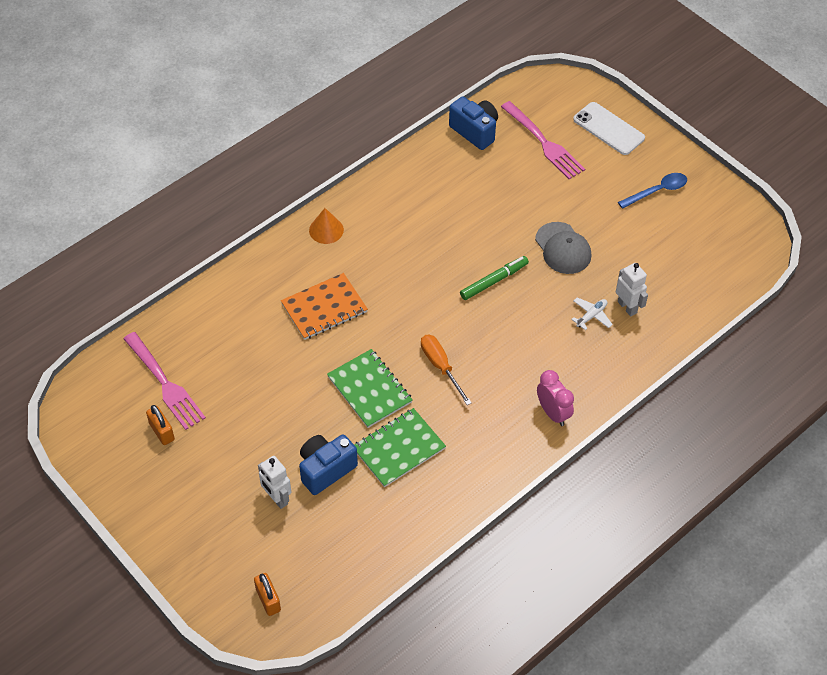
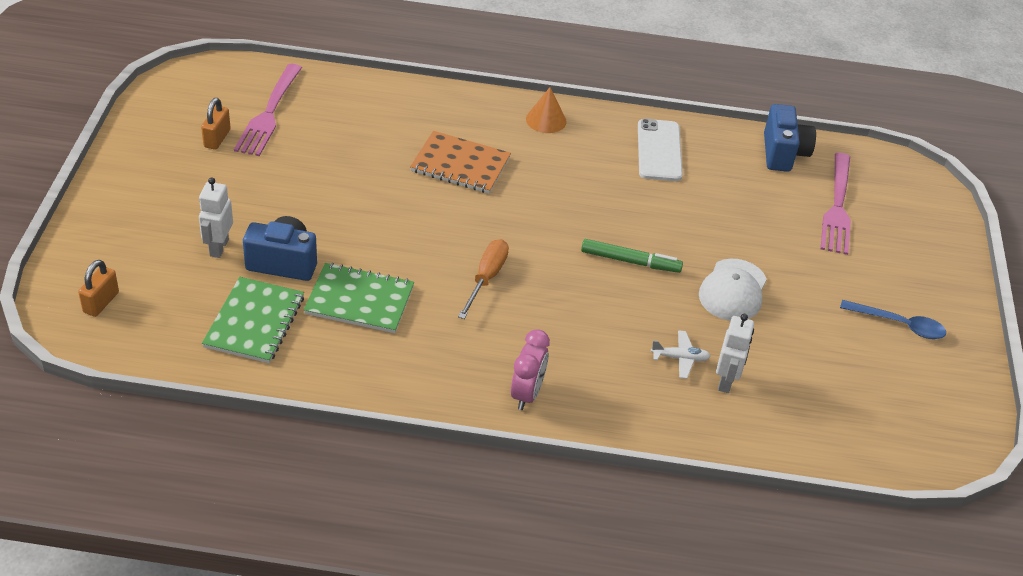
camera: 45 degrees right, 10 degrees down
(369, 389) = (404, 243): green notebook -> green notebook (254, 322)
(563, 248) = (733, 290): grey cap -> white cap
(608, 129) = (920, 244): white phone -> white phone (659, 150)

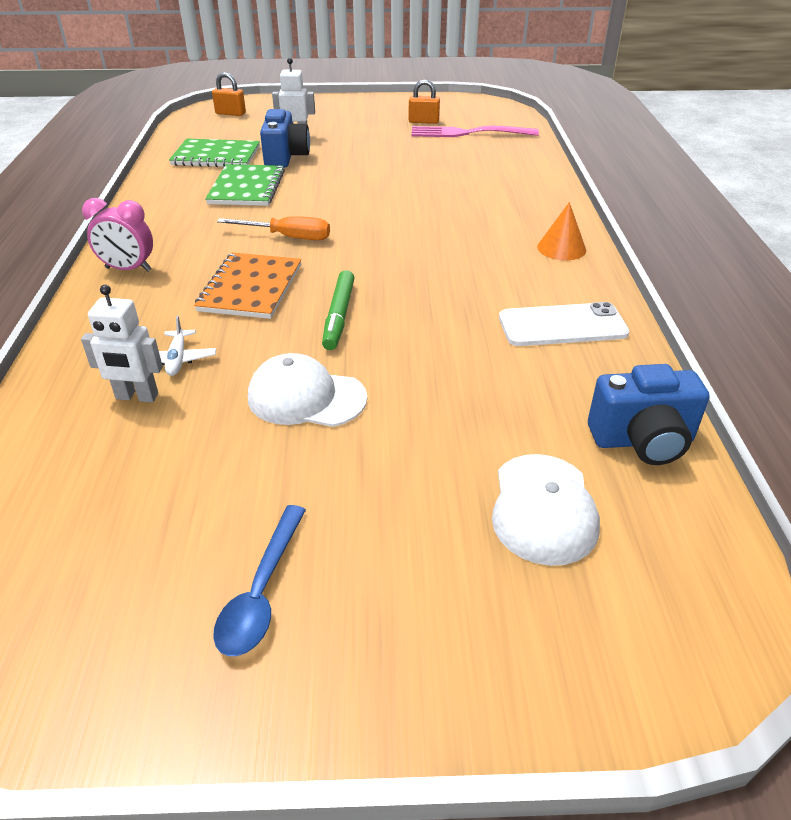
camera: 85 degrees right, 5 degrees down
(460, 164) = (452, 211): orange notebook -> orange notebook (251, 288)
(837, 206) = (543, 508): pink fork -> white cap

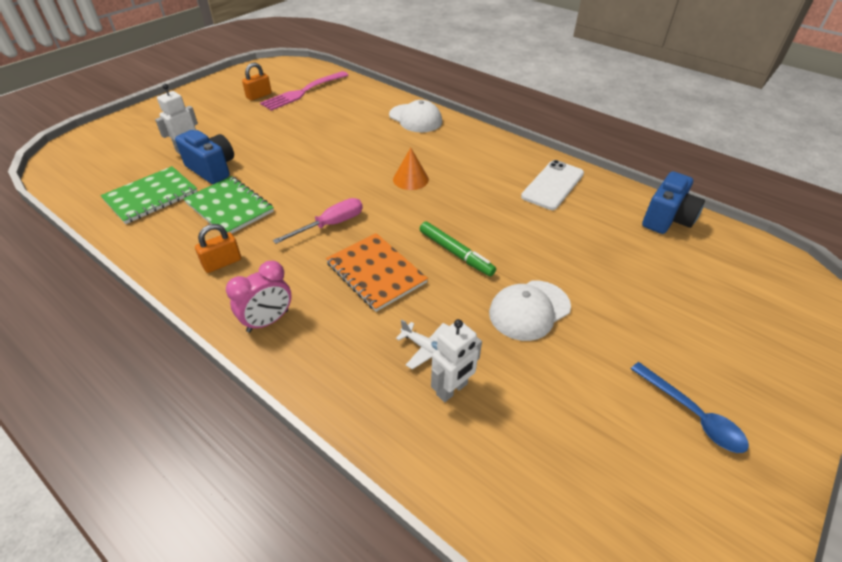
camera: 50 degrees left, 5 degrees up
(230, 113) = (88, 155): orange padlock -> orange padlock (222, 263)
(288, 237) = (331, 225): orange screwdriver -> pink screwdriver
(543, 508) = (693, 277): white cap -> white cap (415, 118)
(561, 248) = (480, 142): orange cone -> orange cone (410, 179)

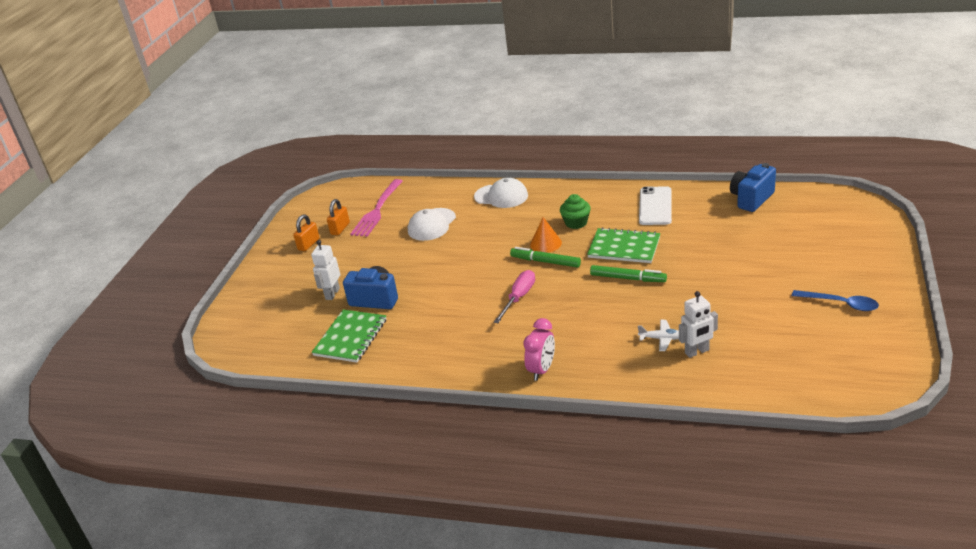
camera: 20 degrees left, 10 degrees down
(222, 263) = (467, 353): orange padlock -> orange padlock (308, 244)
(229, 207) = (426, 318): green notebook -> green notebook (624, 247)
(376, 273) = (585, 313): orange notebook -> none
(392, 198) = (545, 262): none -> green marker
(452, 389) = (697, 352): white robot -> white robot turned 45 degrees clockwise
(458, 170) = (576, 223): none -> green cupcake
(529, 310) = (706, 291): white cap -> white cap (432, 225)
(667, 219) = (751, 199): blue camera -> blue camera turned 150 degrees counterclockwise

